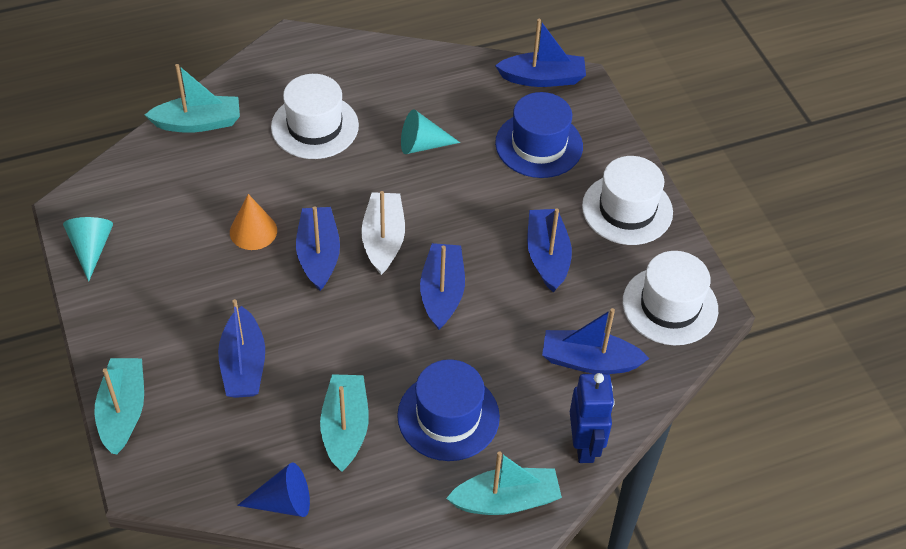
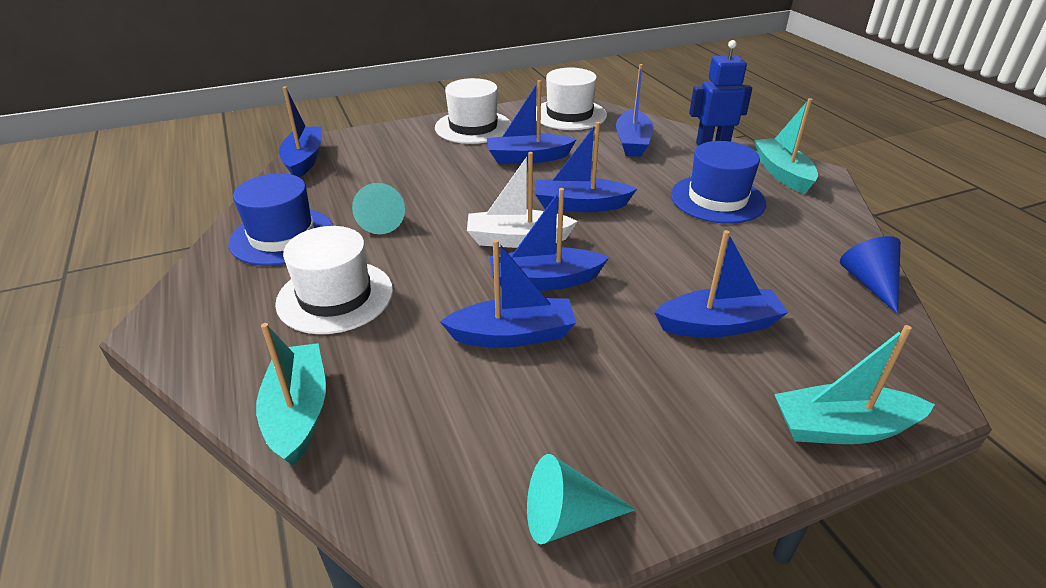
camera: 90 degrees left, 15 degrees down
(253, 231) = (513, 335): orange cone -> blue boat
(345, 428) = (761, 251): turquoise boat -> none
(539, 145) = (393, 161): blue hat -> blue hat (282, 236)

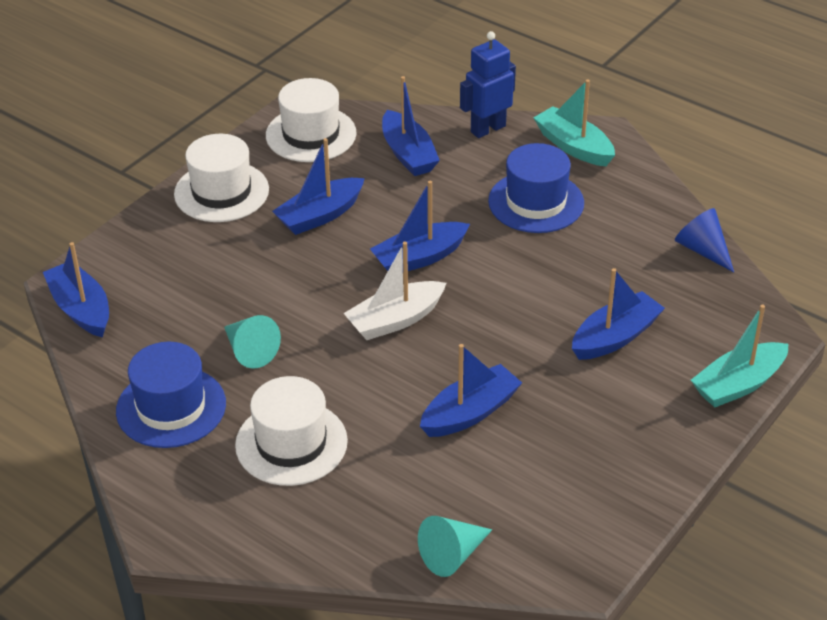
camera: 30 degrees left, 5 degrees up
(298, 412) = (367, 543): turquoise boat -> none
(544, 281) = (454, 353): blue boat -> none
(567, 517) = (609, 521): turquoise cone -> turquoise cone (452, 555)

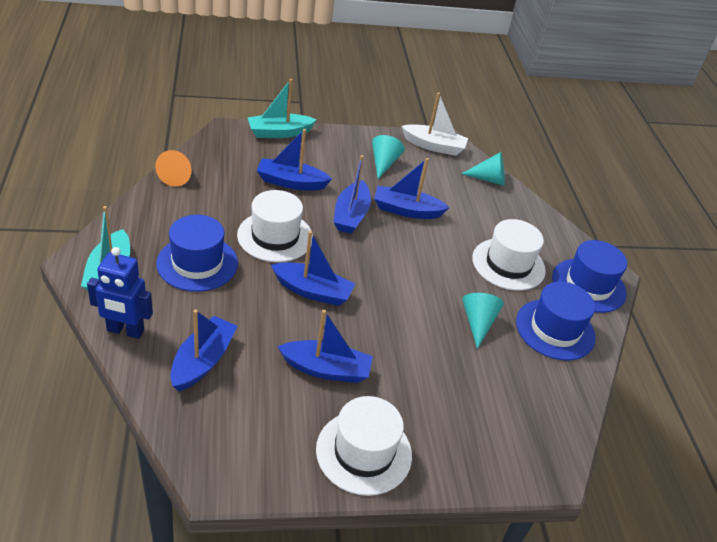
camera: 140 degrees left, 0 degrees up
(81, 309) = (558, 440): blue boat -> blue boat (351, 215)
(181, 495) = (588, 285): none -> blue hat
(311, 134) = (233, 444): white hat -> white hat (275, 236)
(395, 320) = (378, 273): white boat -> white boat (434, 146)
(584, 454) = (383, 163): none -> turquoise cone
(703, 250) = (177, 175): blue cone -> orange cone
(738, 384) = (279, 133): turquoise boat -> turquoise boat turned 150 degrees clockwise

